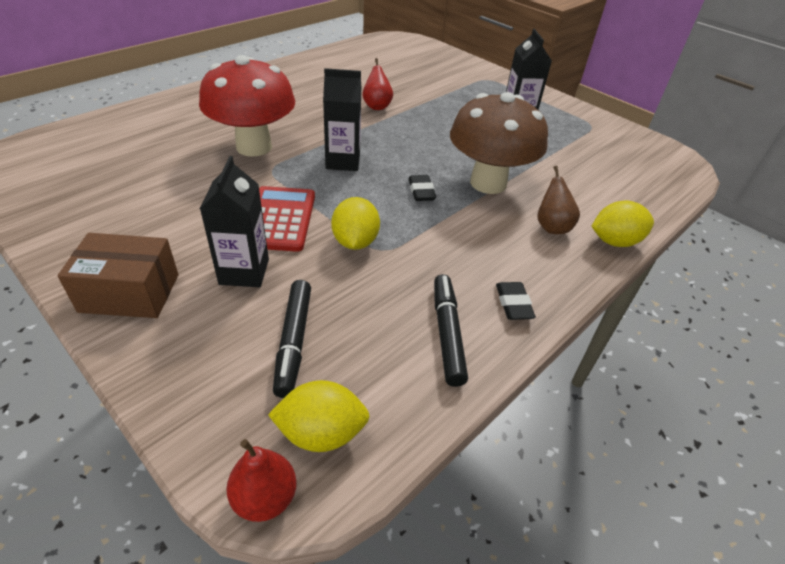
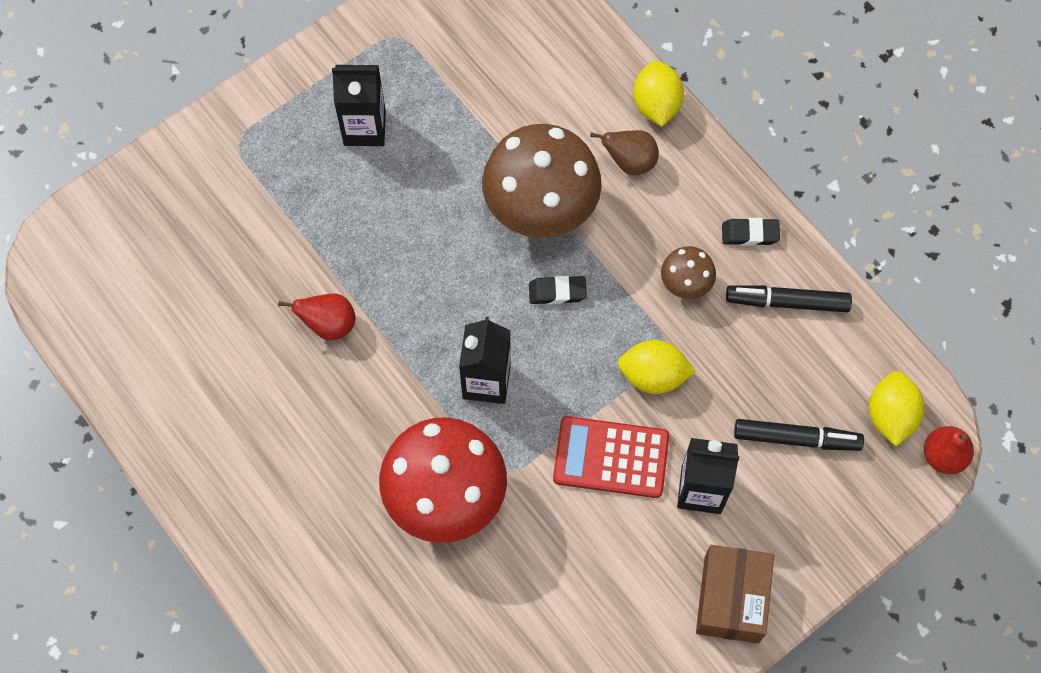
camera: 80 degrees left, 25 degrees up
(447, 260) = (685, 284): none -> brown mushroom

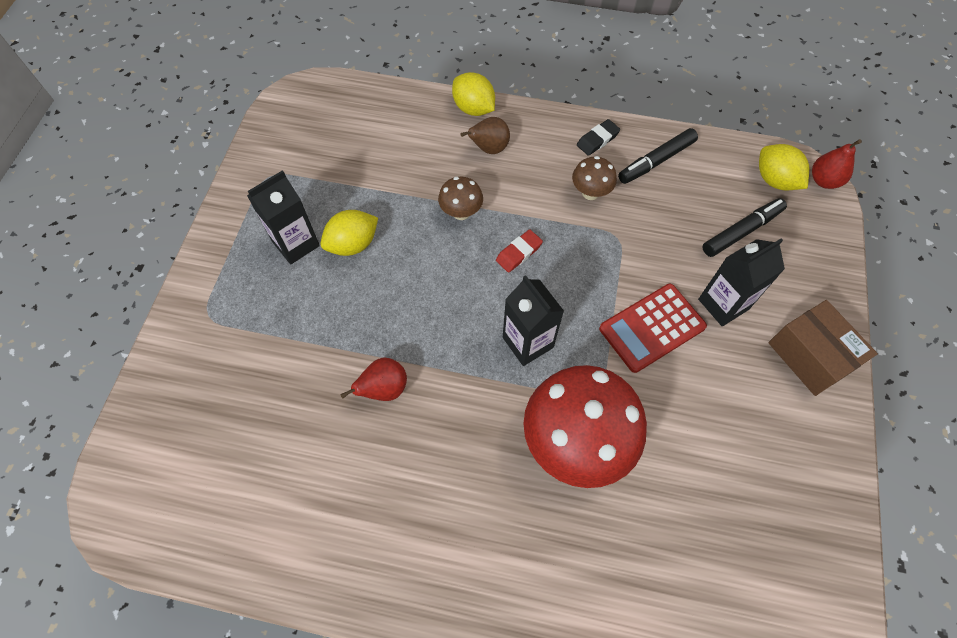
camera: 40 degrees left, 5 degrees down
(541, 210) = (461, 212): brown mushroom -> brown mushroom, size x0.46
(557, 292) = (519, 253): black eraser -> red eraser
(653, 376) = (626, 258): yellow lemon -> yellow lemon (353, 244)

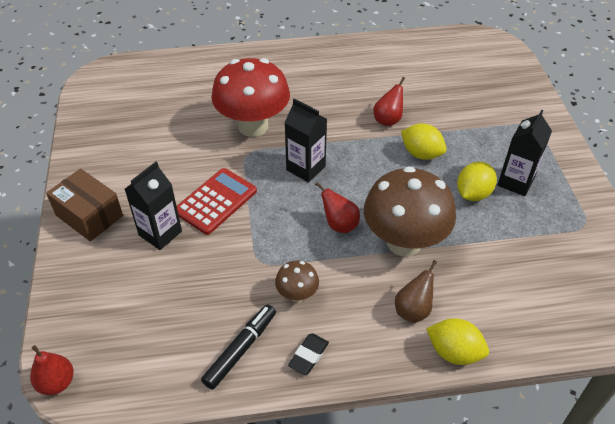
camera: 160 degrees right, 15 degrees down
(461, 212) = (404, 242): brown mushroom -> brown mushroom, size x2.16
(519, 253) = (339, 224): red eraser -> red pear
(741, 231) = (146, 300): black marker -> none
(775, 180) = (111, 366): yellow lemon -> yellow lemon (421, 154)

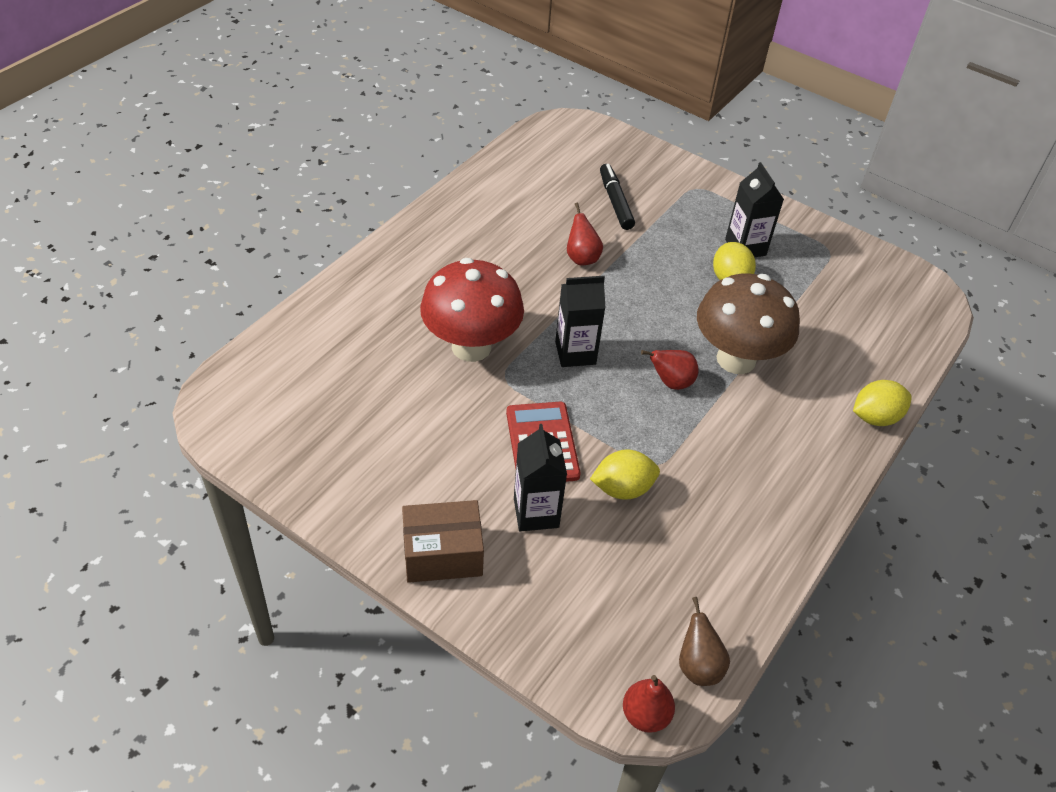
camera: 50 degrees left, 0 degrees up
(240, 349) = (742, 548): black marker -> black marker (615, 202)
(297, 295) = (720, 467): brown mushroom -> none
(308, 356) = (793, 507): black eraser -> none
(413, 310) = (812, 408): brown pear -> brown pear (698, 666)
(421, 154) = (649, 271): yellow lemon -> yellow lemon (622, 488)

